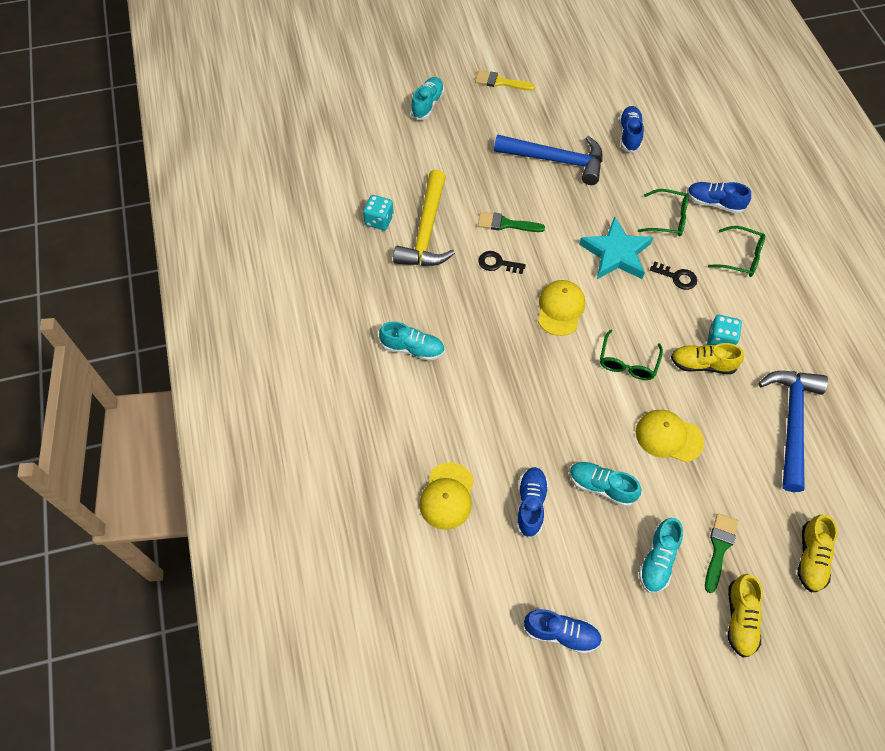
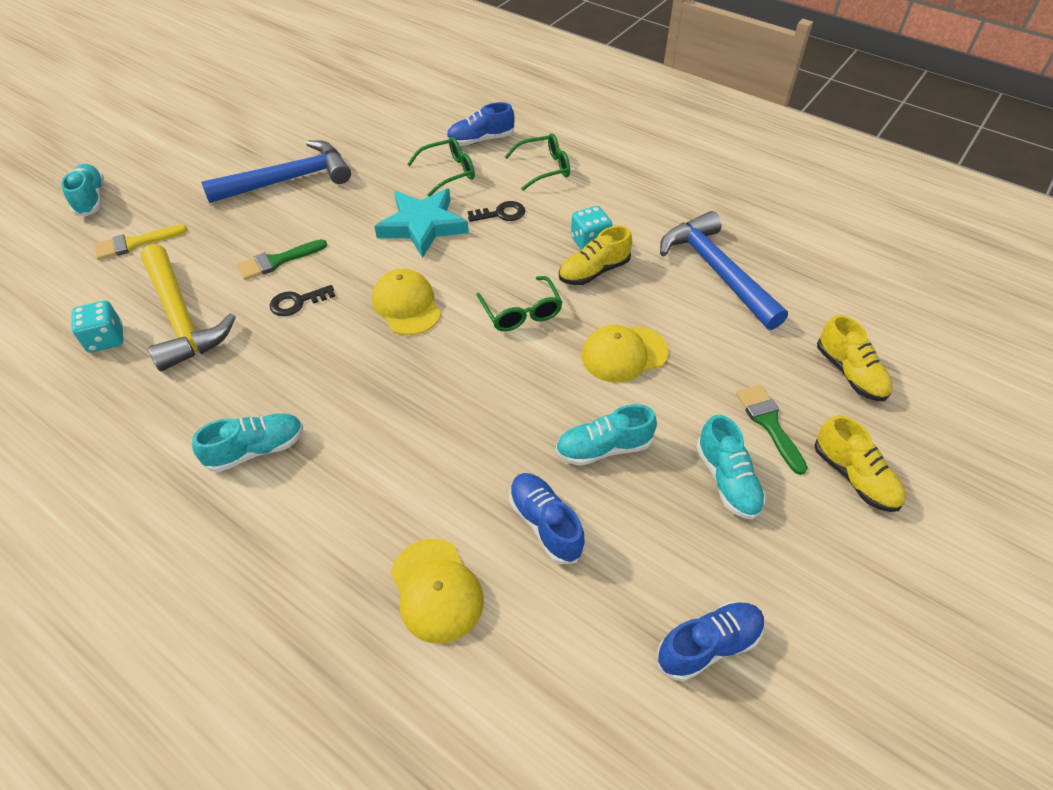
camera: 40 degrees left, 10 degrees down
(500, 82) = (169, 143): yellow brush -> yellow brush (135, 243)
(629, 135) = (350, 126): blue shoe -> none

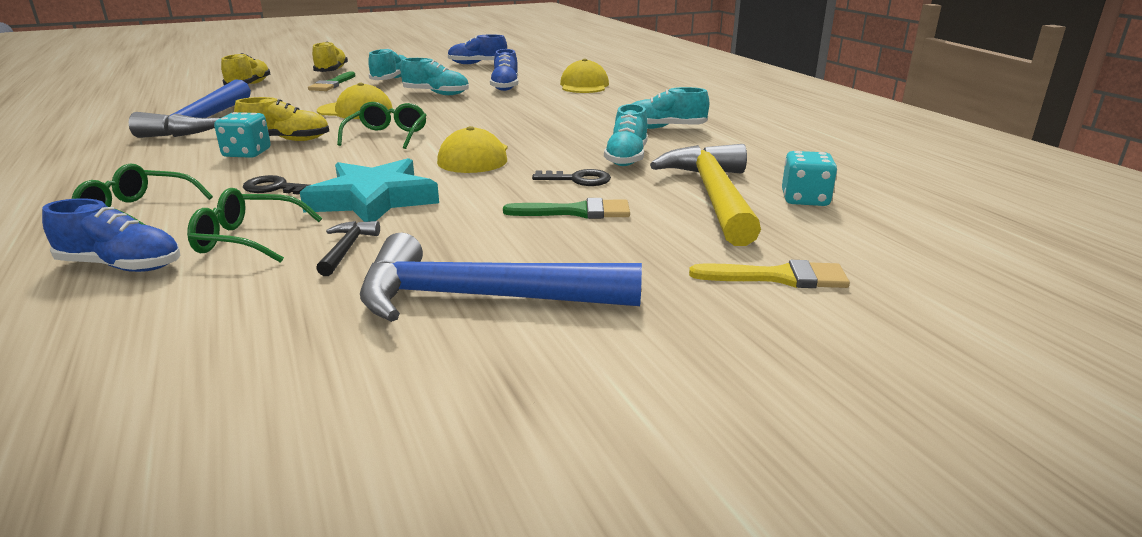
camera: 150 degrees left, 25 degrees down
(91, 199) = (890, 377): turquoise shoe -> turquoise shoe (626, 158)
(387, 184) = (347, 249): none -> black hammer

